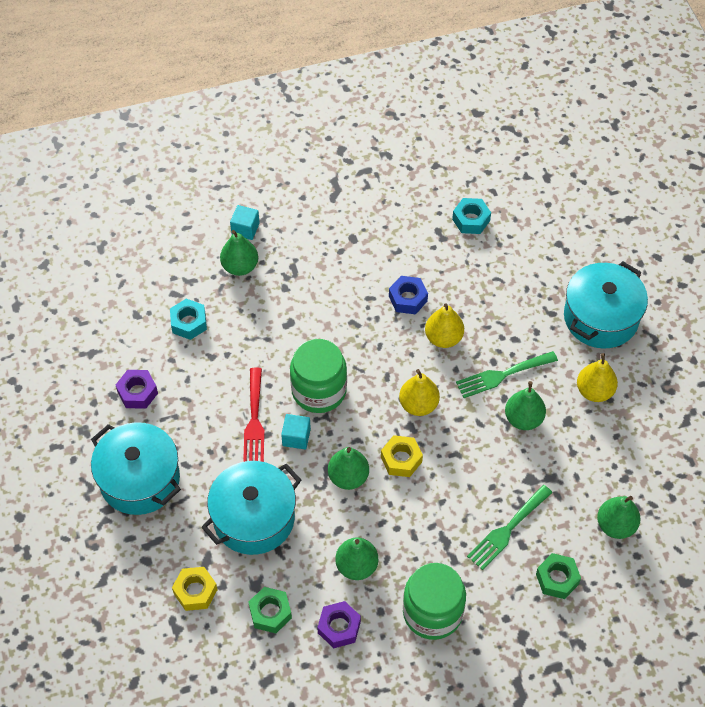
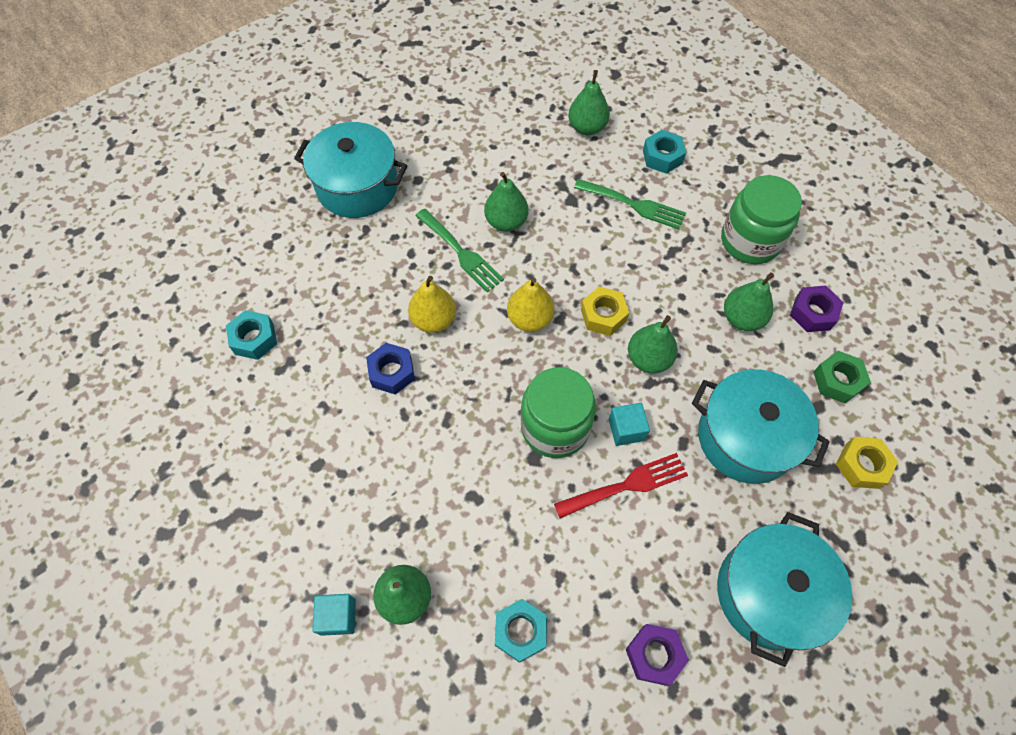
camera: 110 degrees left, 5 degrees up
(557, 579) = (662, 157): green nut -> turquoise nut
(594, 391) = (449, 173): yellow pear -> none

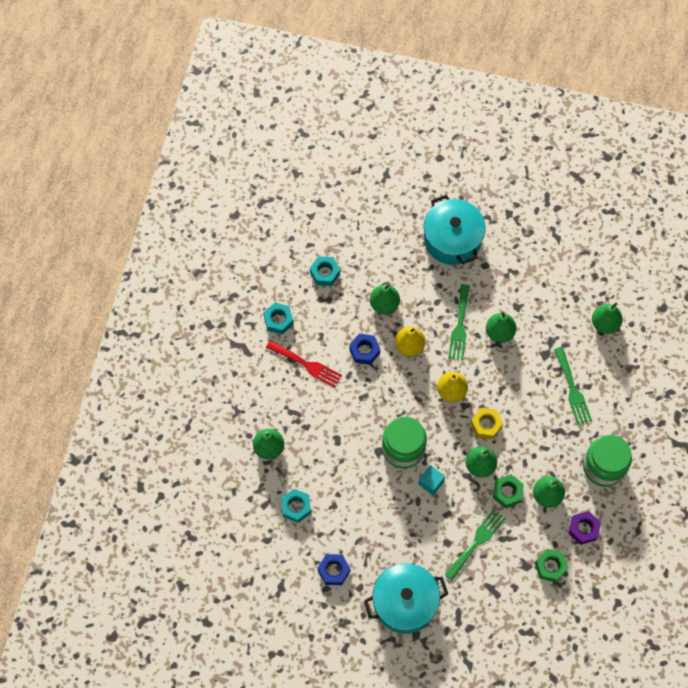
camera: 50 degrees right, 5 degrees up
(338, 616) = (238, 427): turquoise cube -> none
(358, 306) = (384, 304): none -> green pear
(627, 485) = (402, 503): red fork -> red fork (306, 364)
(654, 655) = (334, 571): purple nut -> blue nut
(662, 157) = (621, 380): turquoise nut -> turquoise nut (278, 320)
(706, 356) = (507, 492): none -> green nut
(746, 437) = (476, 542): turquoise pot -> green fork
(862, 466) = (509, 607): yellow nut -> none

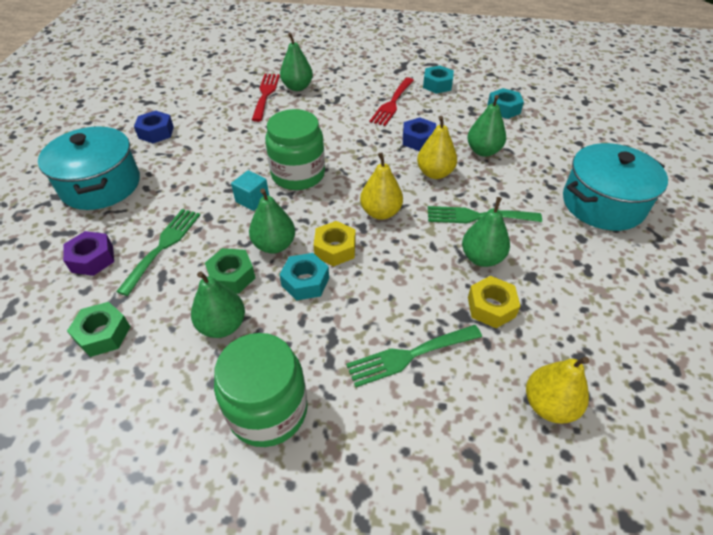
camera: 85 degrees right, 20 degrees down
(279, 477) = (265, 94): none -> red fork
(296, 507) = (232, 106): turquoise nut -> turquoise nut (305, 282)
(476, 542) = (163, 246): green fork -> green fork turned 105 degrees counterclockwise
(540, 336) = (491, 307): none -> yellow nut
(583, 529) = (156, 380): purple nut -> purple nut (92, 259)
(605, 323) = (549, 405): green pear -> yellow pear

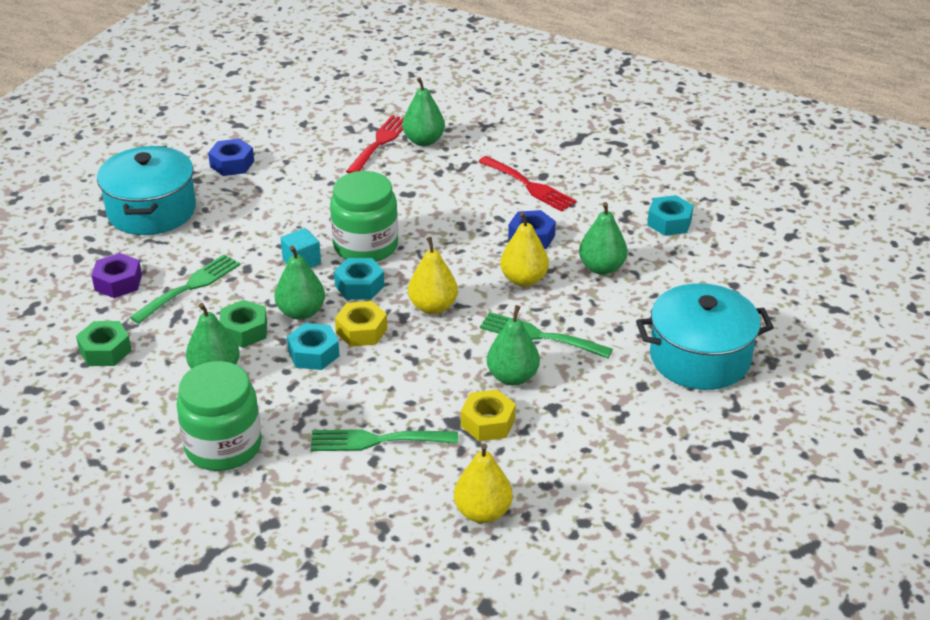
camera: 20 degrees right, 10 degrees down
(392, 103) = (529, 186): red fork -> red fork turned 90 degrees counterclockwise
(437, 85) = (605, 173): turquoise nut -> turquoise nut (359, 286)

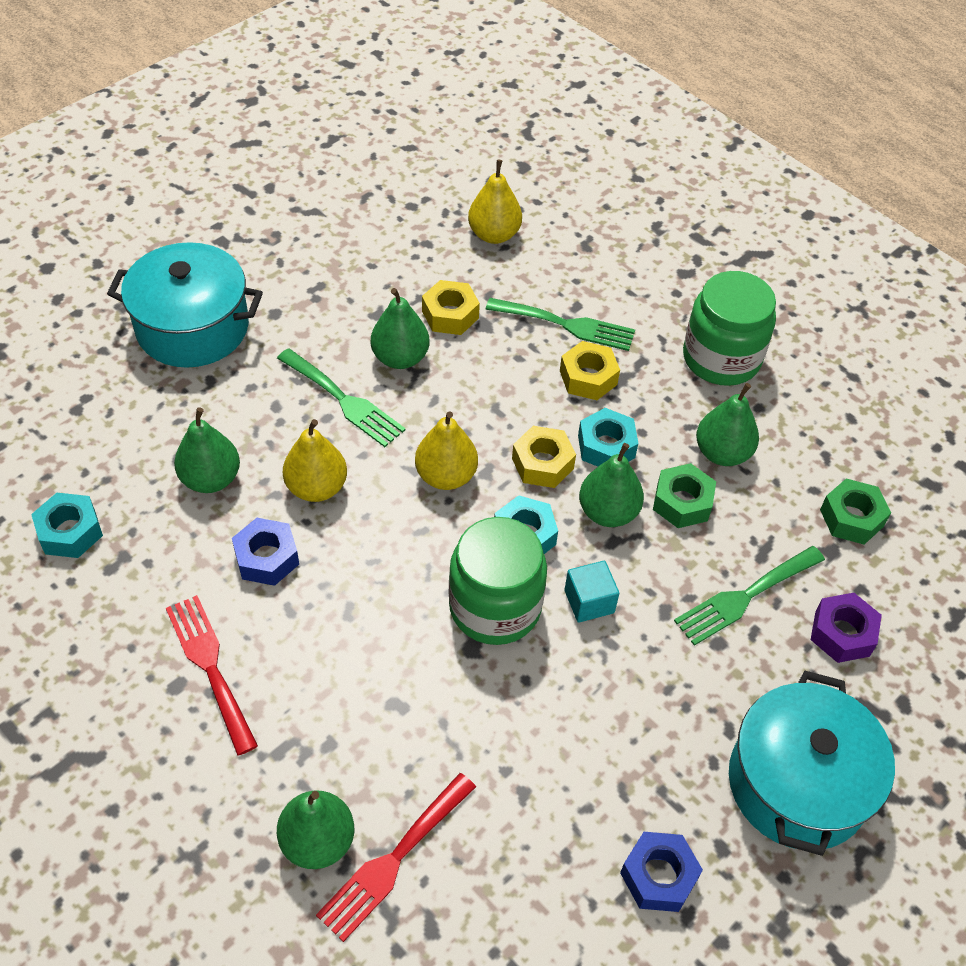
camera: 165 degrees left, 15 degrees up
(343, 400) = (588, 377): none -> yellow nut

